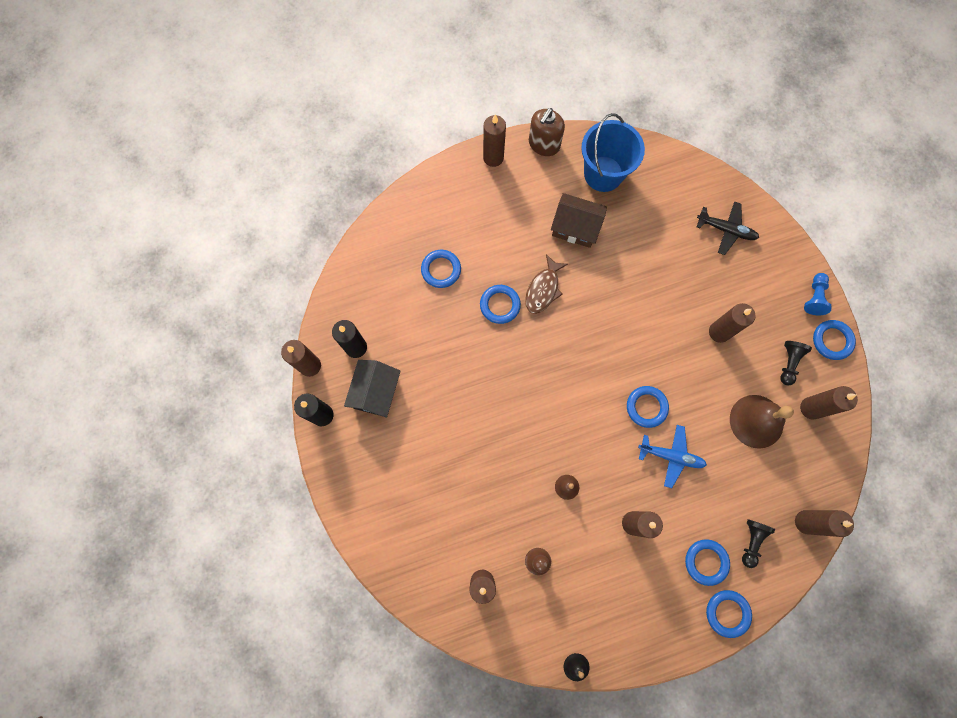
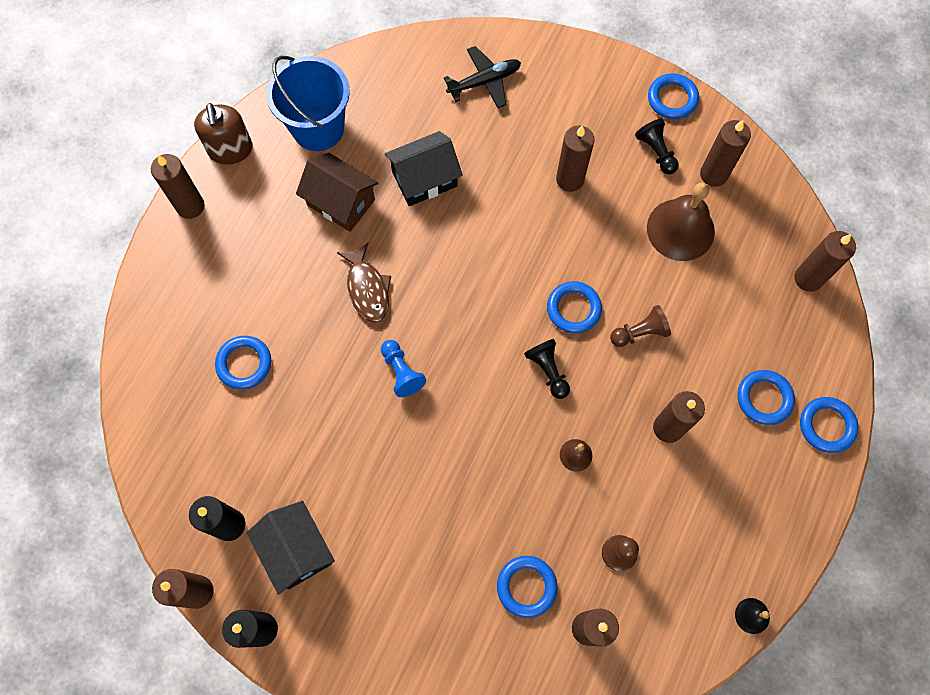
camera: 45 degrees left, 5 degrees down
(500, 305) = (339, 343): blue ring -> blue ring (526, 586)
(575, 227) = (341, 202): brown house -> brown house turned 60 degrees clockwise
(634, 256) = (424, 179): none -> black house
(671, 456) = (639, 332): blue plane -> brown pawn
(751, 541) = (782, 340): black pawn -> black pawn (548, 371)
(814, 297) = (620, 74): blue pawn -> blue pawn (401, 372)

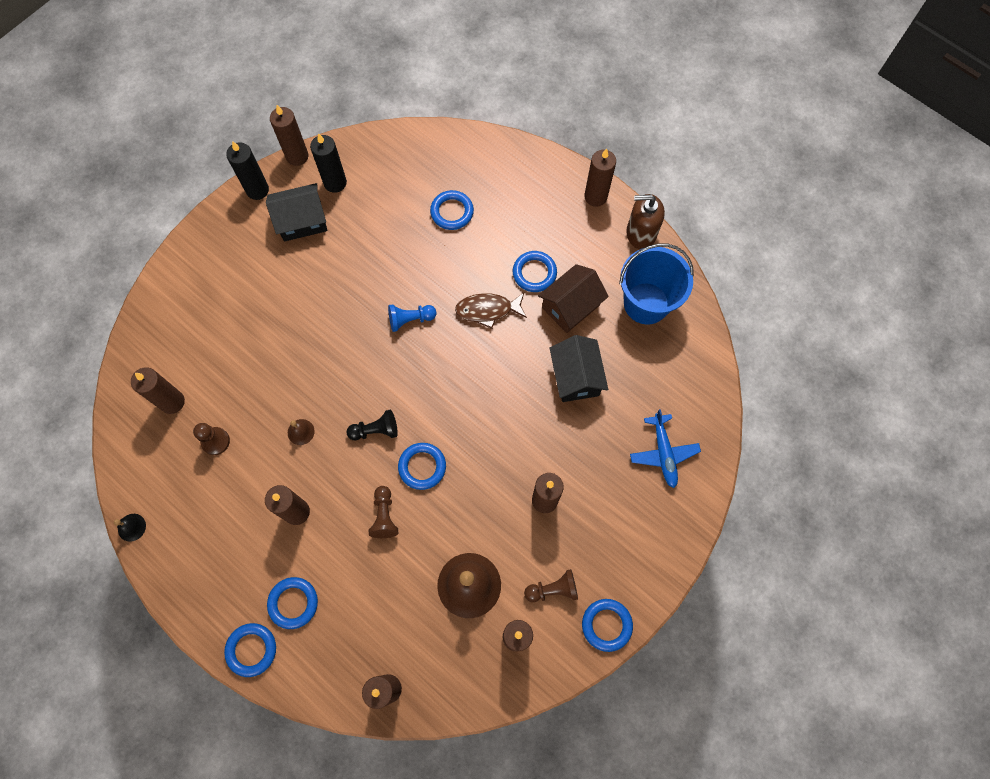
camera: 105 degrees right, 0 degrees up
(484, 81) = (663, 453): black plane -> blue plane
(526, 586) = (218, 367): blue ring -> blue ring (534, 273)
(656, 152) = (553, 589): black pawn -> brown pawn

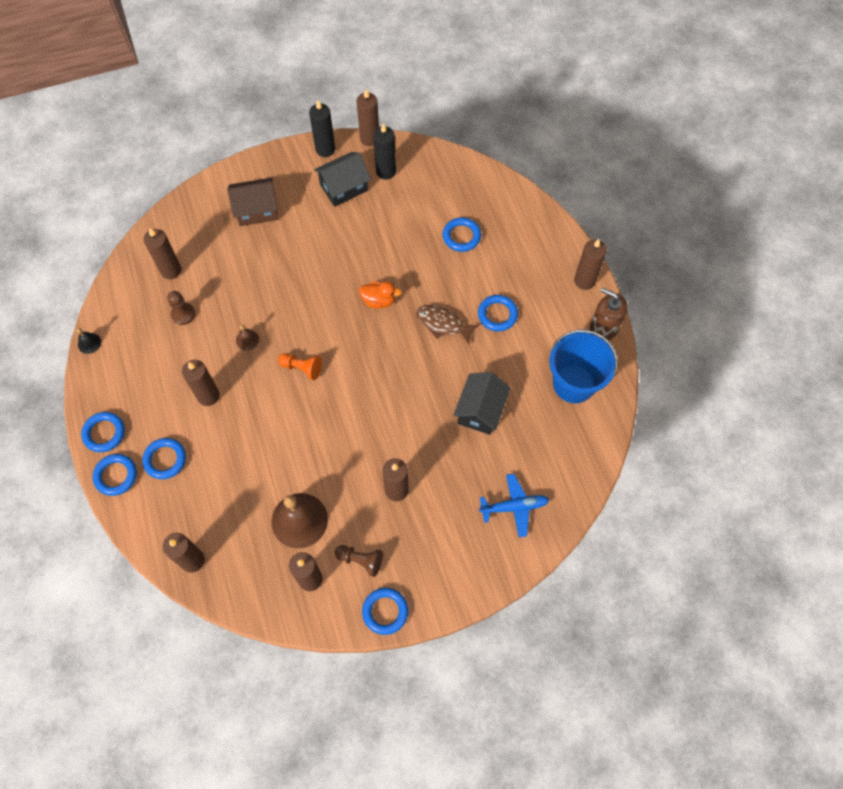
camera: 30 degrees right, 5 degrees down
(302, 221) = (344, 188): black house -> black house turned 45 degrees counterclockwise
(375, 430) = (302, 368): black pawn -> orange pawn
(384, 516) = (269, 434): brown pawn -> none
(410, 319) = (379, 300): blue pawn -> orange duck
(422, 467) = (319, 413): blue ring -> blue ring (104, 433)
(570, 306) = (510, 355): brown house -> brown house (257, 210)
(663, 453) = (514, 507): blue plane -> blue plane turned 120 degrees counterclockwise

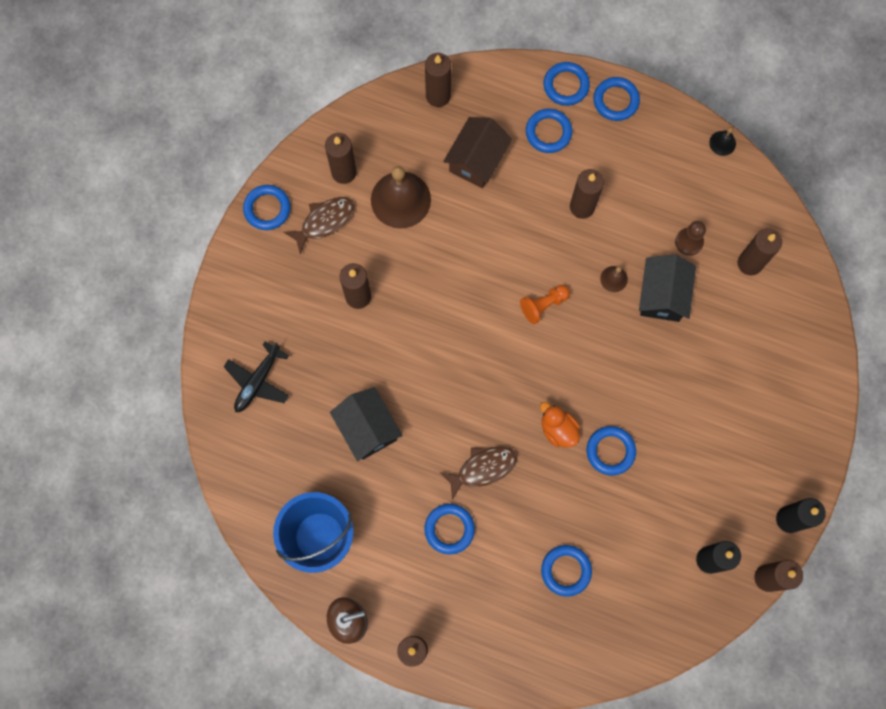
camera: 130 degrees right, 10 degrees up
(257, 210) = (761, 392): brown house -> brown house (477, 160)
(344, 188) = (722, 499): black house -> black house (662, 295)
(361, 560) = (324, 222): brown pawn -> brown fish
(367, 263) = (610, 451): none -> blue ring
(379, 300) = (558, 429): orange duck -> orange duck turned 90 degrees clockwise
(514, 507) = (258, 381): blue plane -> black plane

